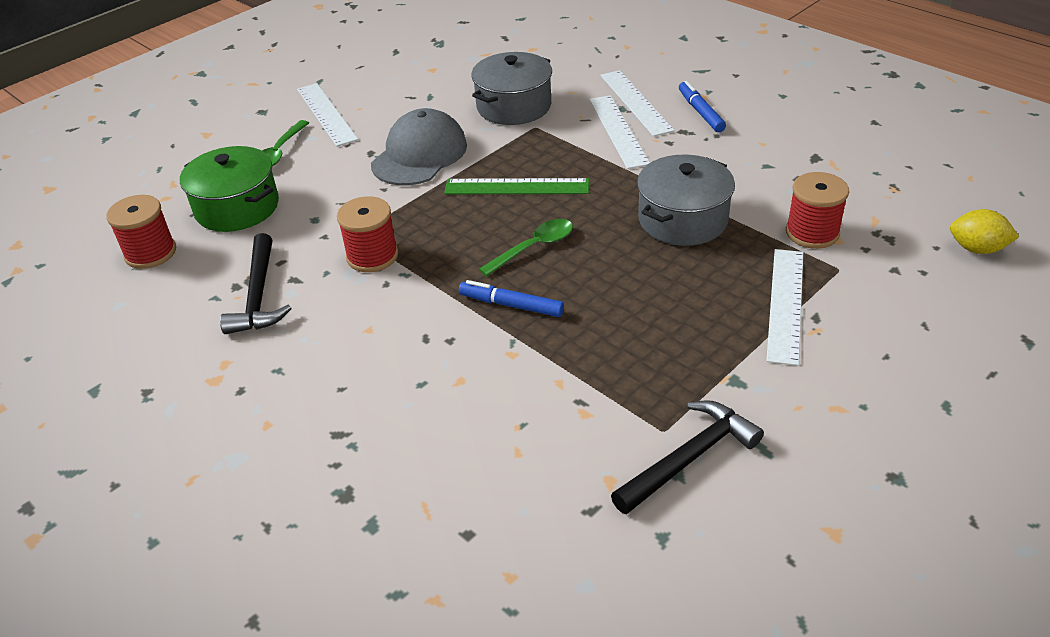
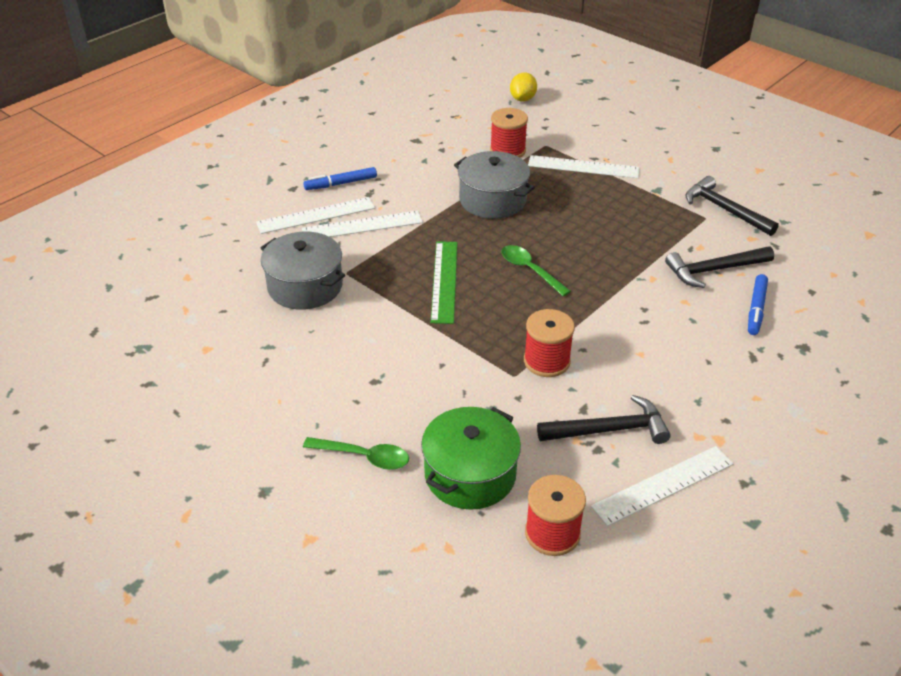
camera: 95 degrees left, 0 degrees up
(326, 114) = (286, 428): white ruler -> white ruler (663, 485)
(419, 155) = (384, 345): grey cap -> none
(511, 305) = (600, 280): blue marker -> blue marker (756, 309)
(527, 420) = (714, 270): none -> black hammer

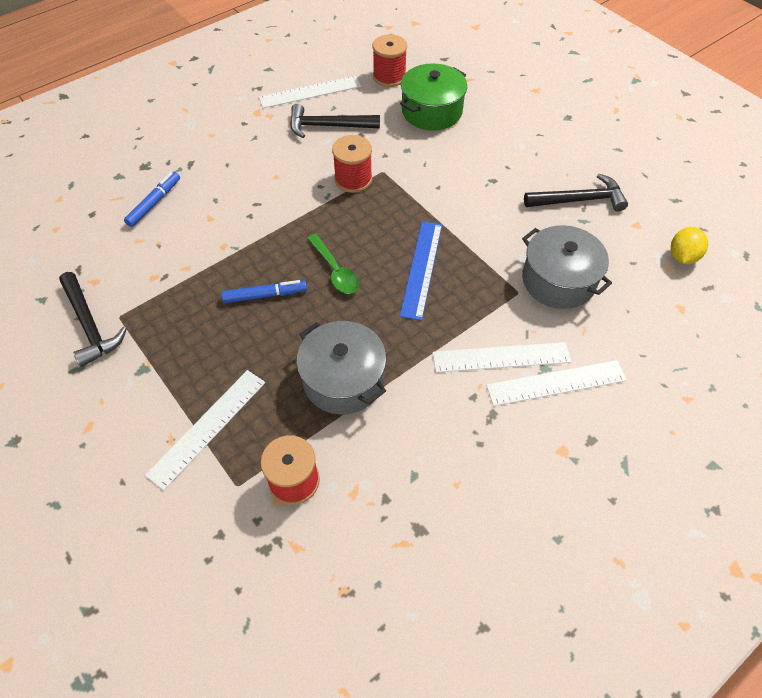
camera: 170 degrees left, 15 degrees up
(341, 184) = (528, 440): blue marker -> blue marker (265, 295)
(364, 457) = (502, 129): green spoon -> none
(444, 281) = (422, 269): green ruler -> blue ruler
(522, 99) = (222, 631): yellow lemon -> yellow lemon (682, 256)
(583, 167) = (208, 427): white ruler -> white ruler turned 75 degrees counterclockwise
(714, 270) = (160, 247): black hammer -> black hammer (579, 200)

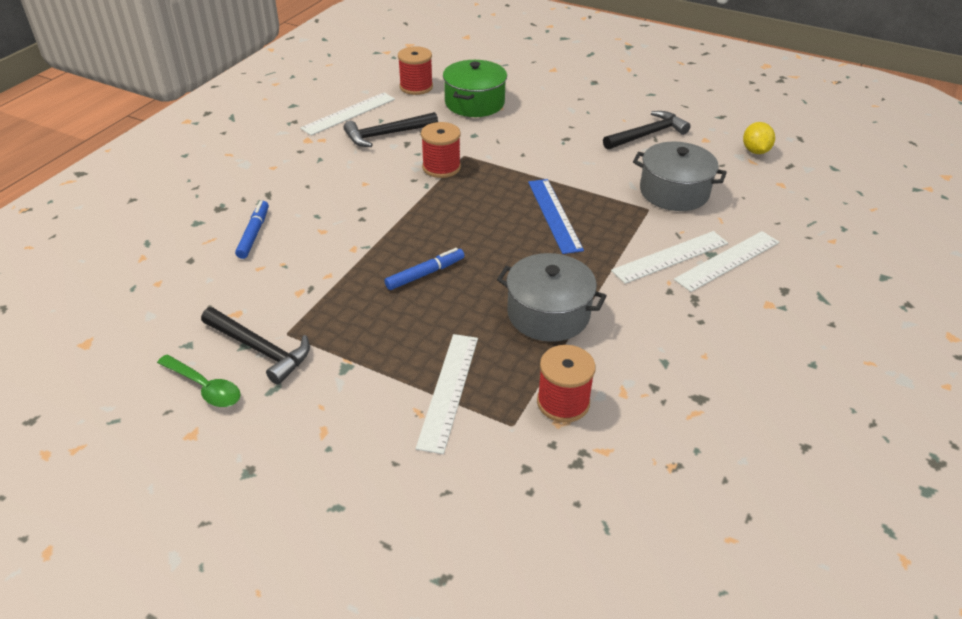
camera: 25 degrees left, 15 degrees down
(335, 271) = (477, 237): green spoon -> green spoon (205, 387)

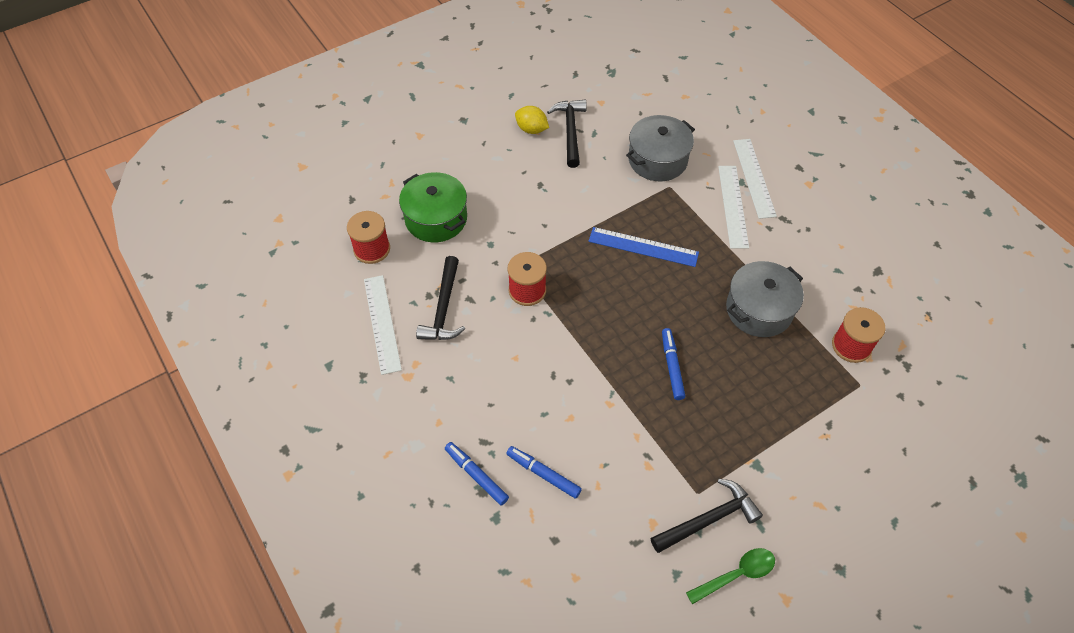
camera: 60 degrees left, 15 degrees up
(232, 200) = (476, 475): none -> blue marker
(449, 390) = (811, 408): white ruler -> none
(755, 151) = (635, 84): yellow lemon -> yellow lemon (531, 129)

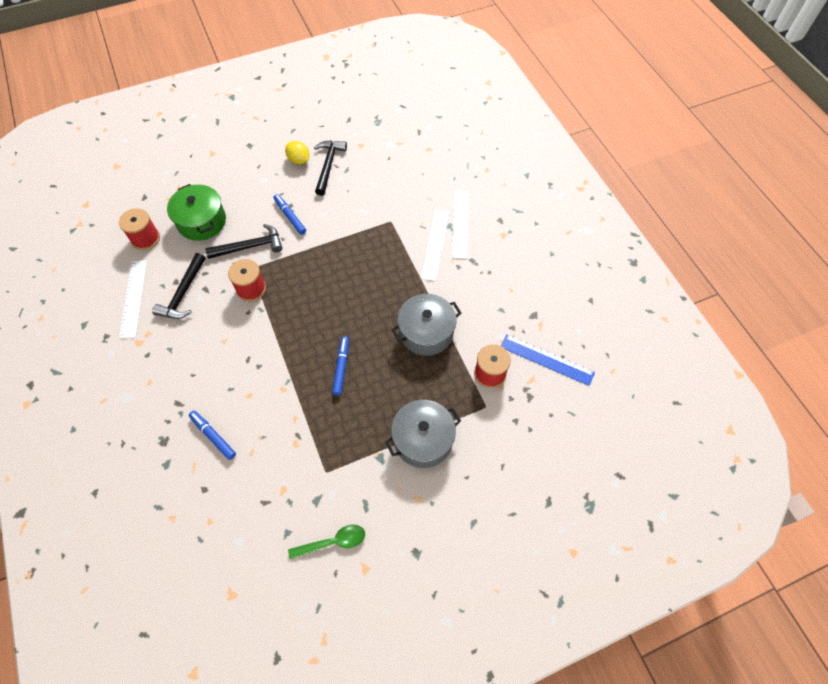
camera: 10 degrees right, 5 degrees up
(476, 475) = (163, 428): blue marker -> blue marker (290, 217)
(643, 247) = (353, 267): blue ruler -> blue ruler (547, 359)
(657, 160) = (389, 198): grey pot -> grey pot (423, 439)
(709, 519) = (327, 494): black hammer -> black hammer (250, 246)

